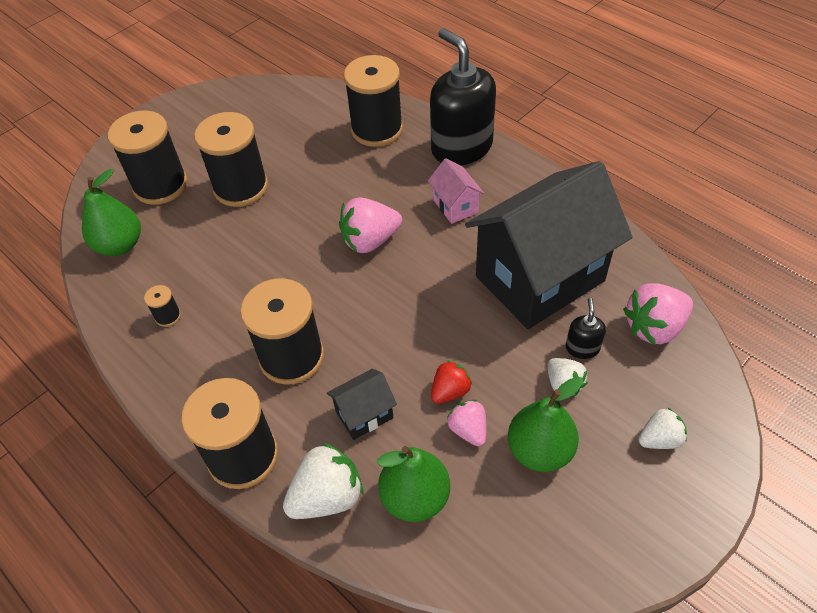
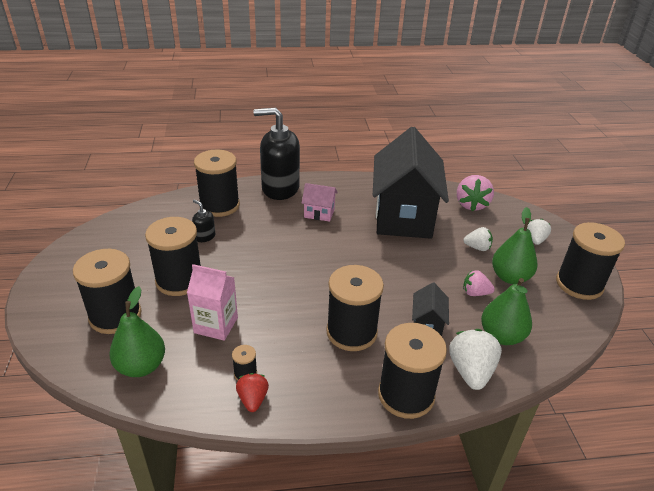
camera: 55 degrees left, 15 degrees down
(208, 253) = (216, 325): none -> pink carton
(370, 240) = (302, 254): pink strawberry -> none
(450, 391) = (443, 285): red strawberry -> red strawberry (253, 399)
(582, 348) = (461, 230): black soap dispenser -> black soap dispenser (205, 236)
(613, 539) = (579, 284): none -> black spool

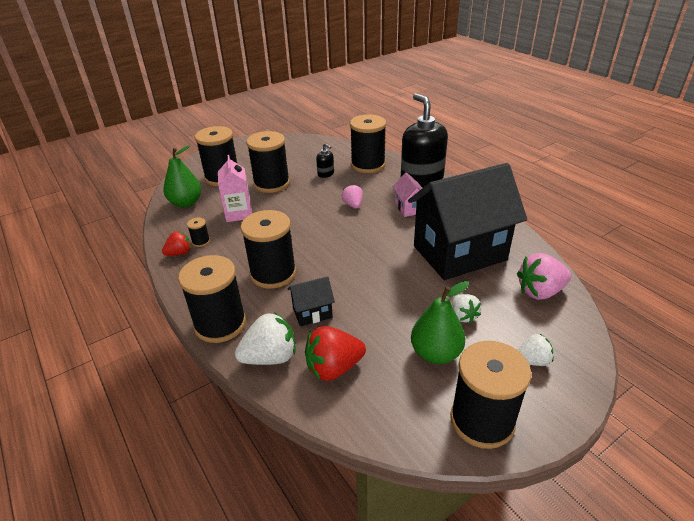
camera: 65 degrees right, 0 degrees up
(205, 236) = (326, 174): black soap dispenser -> black soap dispenser turned 120 degrees clockwise
(475, 293) = (385, 333): pink strawberry -> pink strawberry (353, 205)
(501, 336) = (334, 368): green pear -> red strawberry

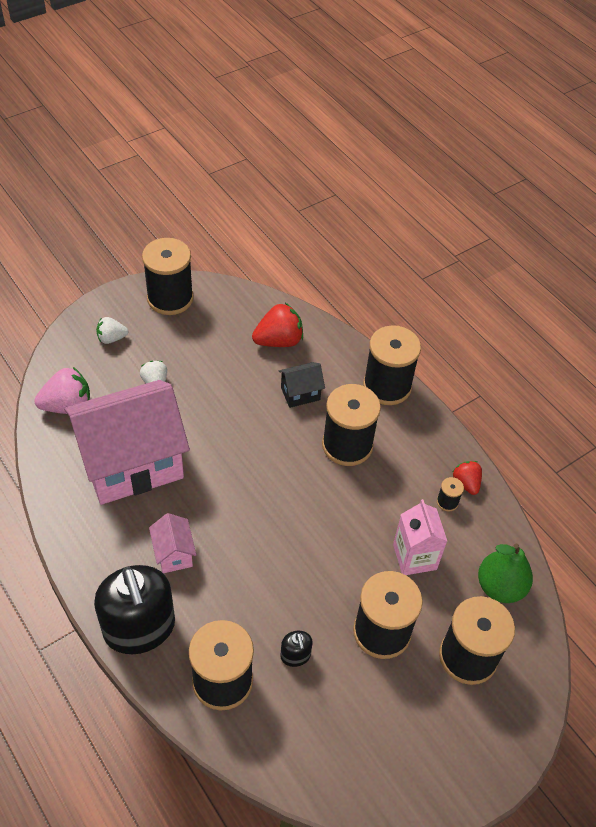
camera: 175 degrees right, 15 degrees up
(179, 253) = (466, 483): red strawberry -> red strawberry turned 105 degrees clockwise
(270, 357) = (333, 352): white strawberry -> none
(326, 174) = (295, 656): black soap dispenser -> black soap dispenser turned 150 degrees counterclockwise
(353, 205) = (253, 566): pink strawberry -> none
(436, 353) = (191, 348): green pear -> none
(459, 253) = (132, 464): black house -> pink house

